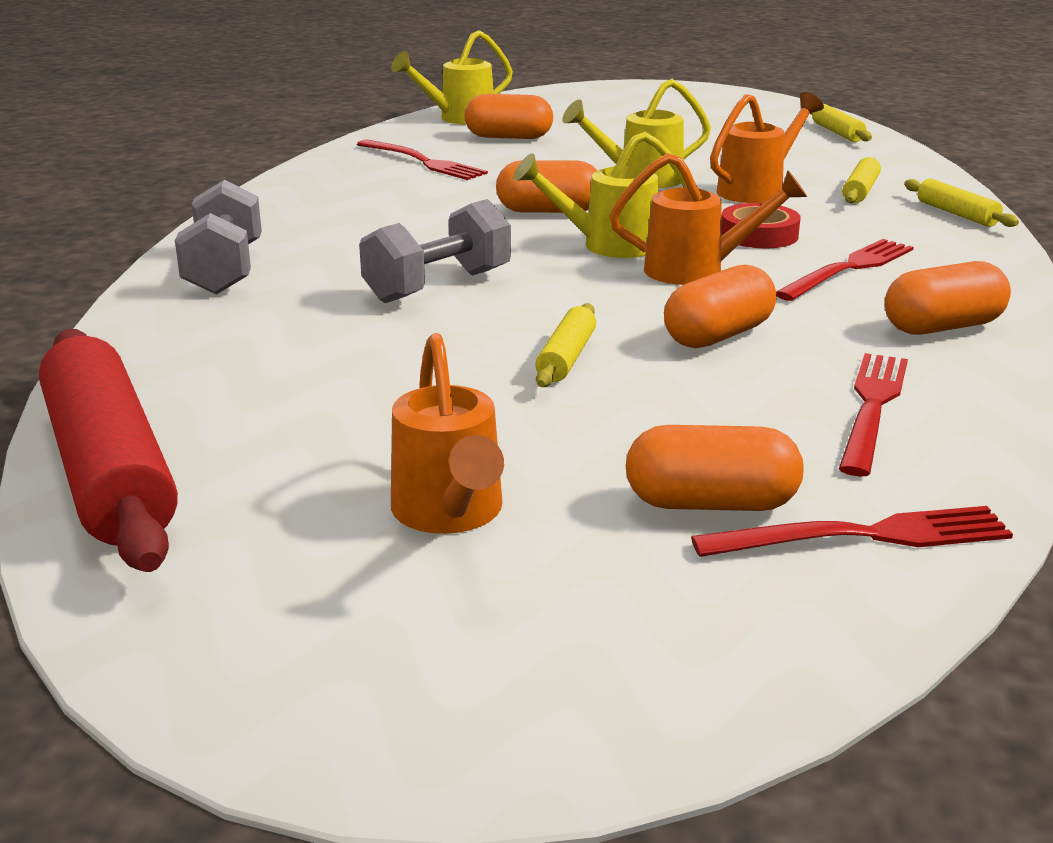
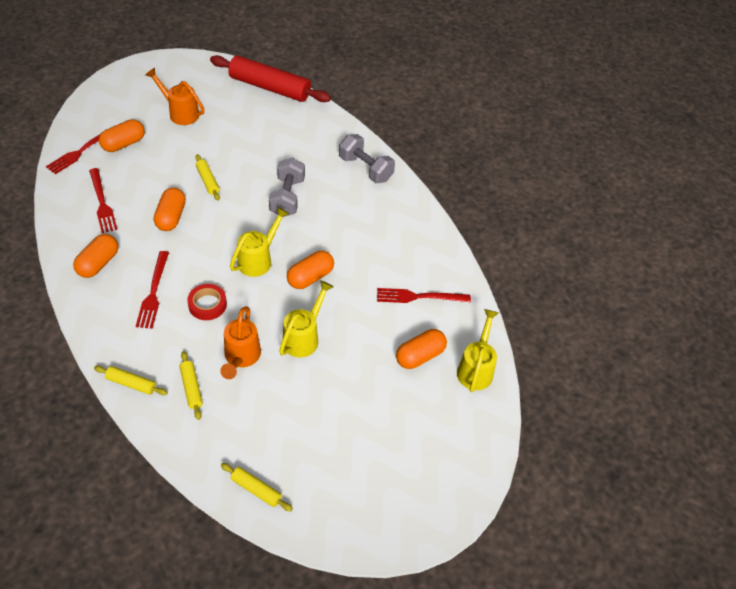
camera: 135 degrees right, 25 degrees up
(698, 271) = (209, 258): orange watering can -> none

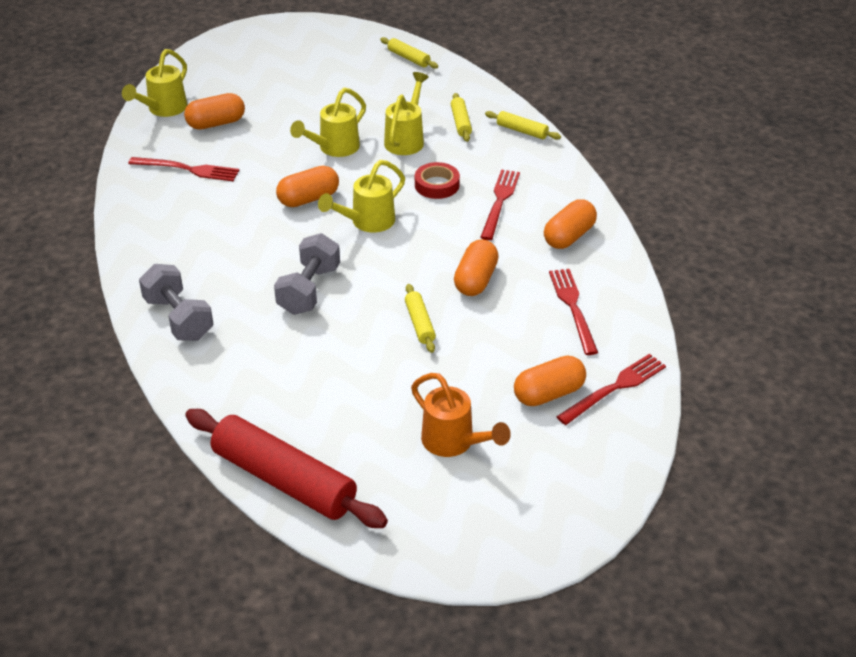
camera: 165 degrees left, 10 degrees down
(241, 358) = (406, 139): orange watering can -> yellow watering can

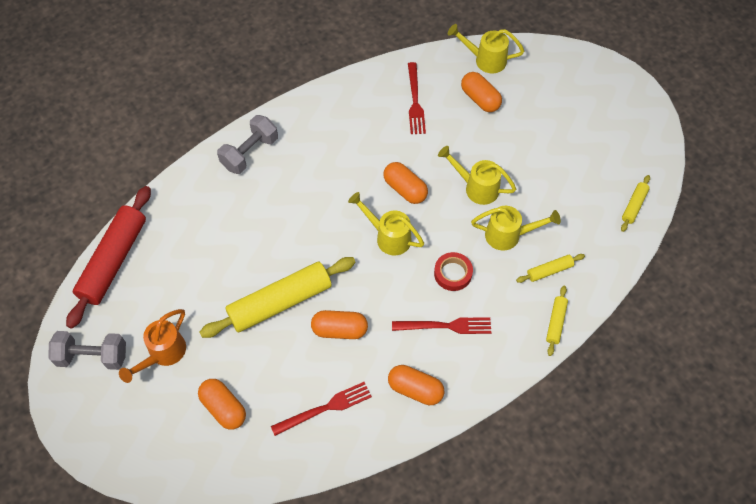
camera: 75 degrees right, 20 degrees up
(309, 290) = (299, 221): grey dumbbell -> grey dumbbell (92, 356)
(420, 323) = (280, 302): yellow rolling pin -> yellow rolling pin, size x2.20
(615, 388) = (239, 455): red fork -> none

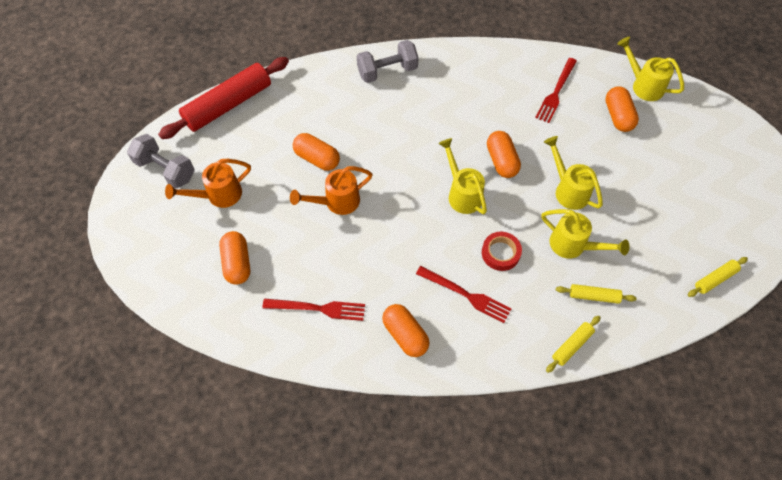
camera: 30 degrees right, 0 degrees up
(280, 302) = (336, 202): yellow rolling pin -> orange watering can
(339, 330) = (371, 250): orange capsule -> orange capsule (317, 158)

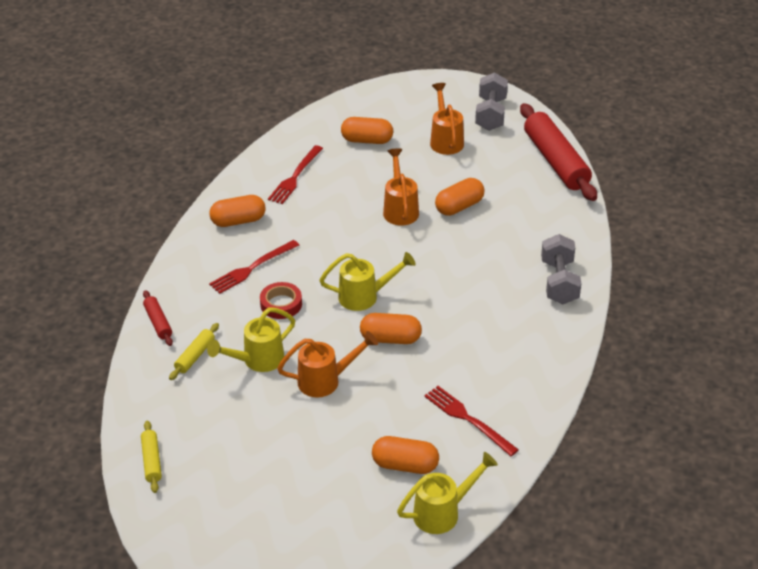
camera: 110 degrees right, 20 degrees down
(165, 170) = (490, 114): grey dumbbell -> grey dumbbell turned 45 degrees counterclockwise
(568, 189) = (326, 380): yellow watering can -> orange watering can
(572, 346) = (158, 322): yellow rolling pin -> red rolling pin

